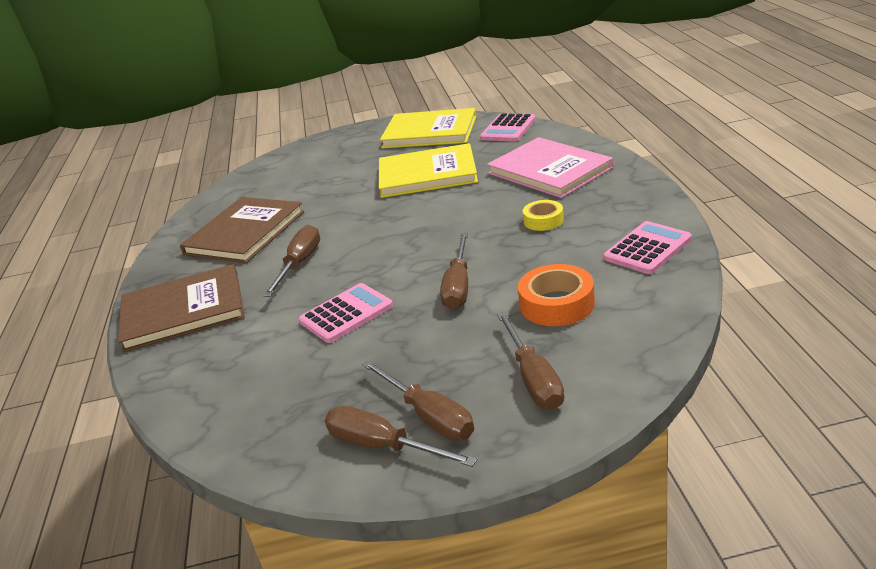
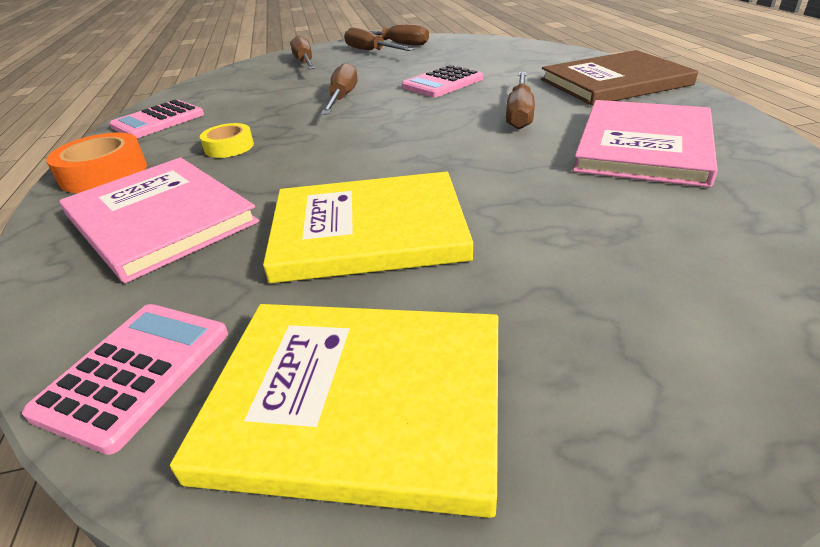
camera: 175 degrees right, 5 degrees up
(244, 233) = (644, 146): brown book -> pink book
(557, 304) = (267, 89): orange tape -> orange tape (104, 173)

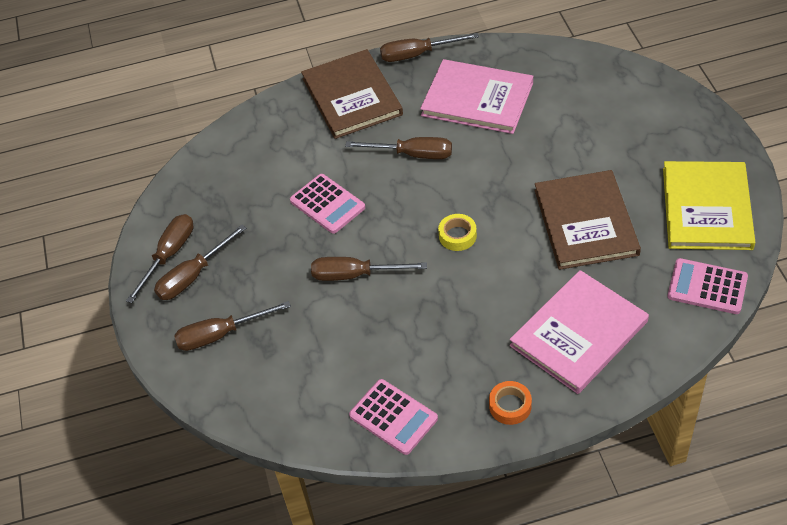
camera: 90 degrees left, 15 degrees up
(104, 173) = (510, 406): orange tape -> orange tape, size x0.63
(229, 147) = (463, 332): yellow tape -> yellow tape (457, 236)
(368, 231) = (586, 222): yellow book -> brown book
(720, 108) = (417, 54): none -> brown screwdriver

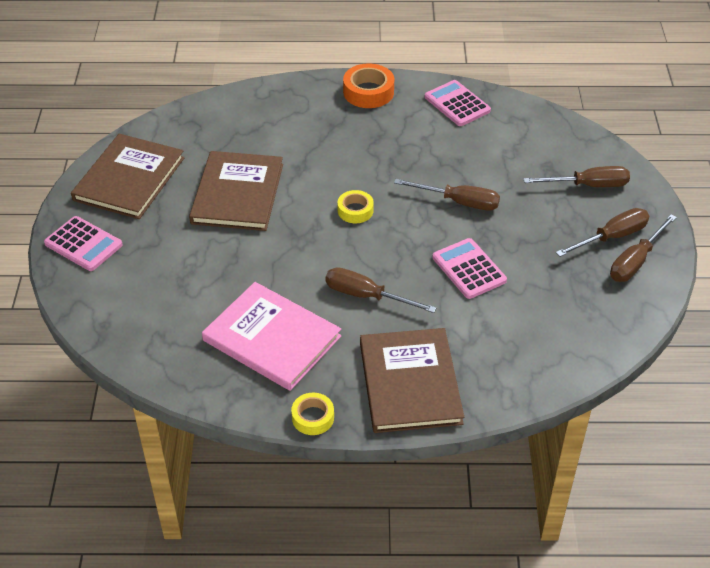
camera: 170 degrees left, 5 degrees down
(417, 54) = (313, 417): brown screwdriver -> yellow tape
(510, 406) = (368, 92): orange tape -> orange tape, size x1.58
(579, 334) = (293, 120): pink book -> none
(707, 208) = (129, 179): yellow book -> brown book
(707, 287) = (176, 126): pink calculator -> pink calculator (83, 244)

